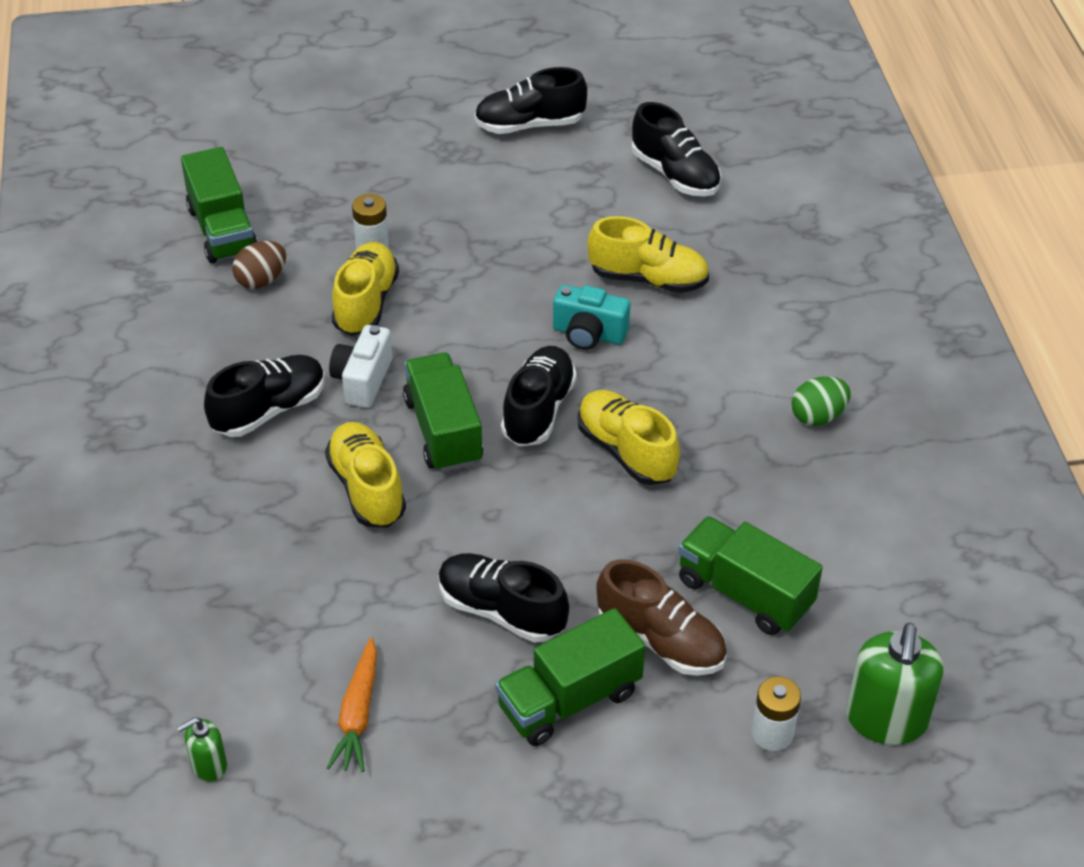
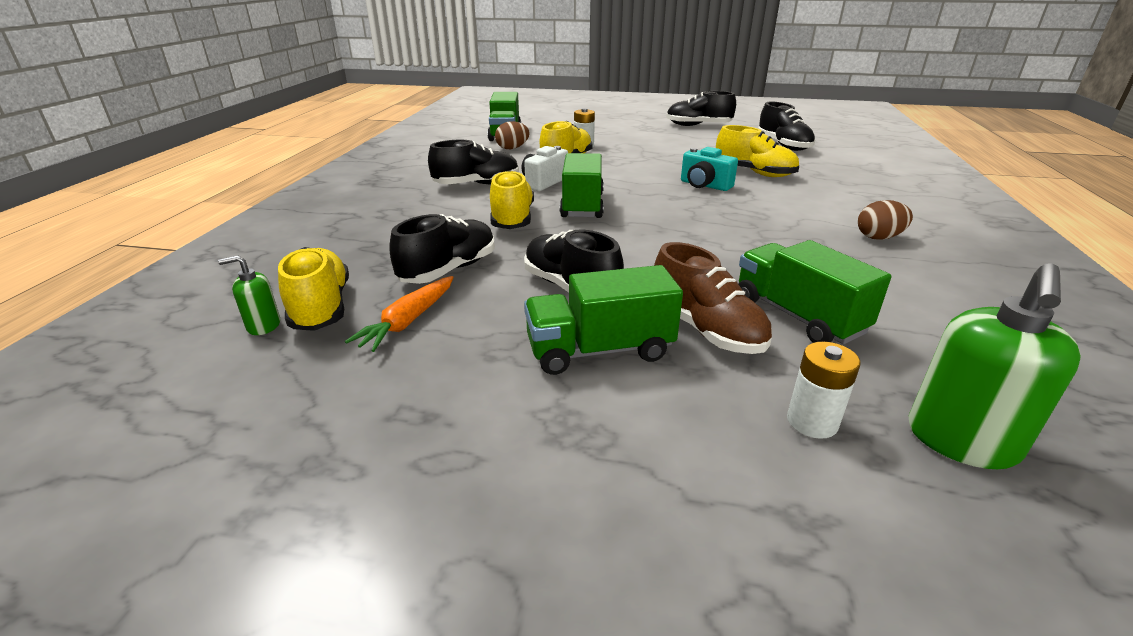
camera: 20 degrees right, 15 degrees down
(538, 410) = (654, 207): black shoe -> black shoe (449, 270)
(626, 451) = (713, 231): yellow shoe -> yellow shoe (321, 307)
(818, 416) = (879, 237): green egg -> brown egg

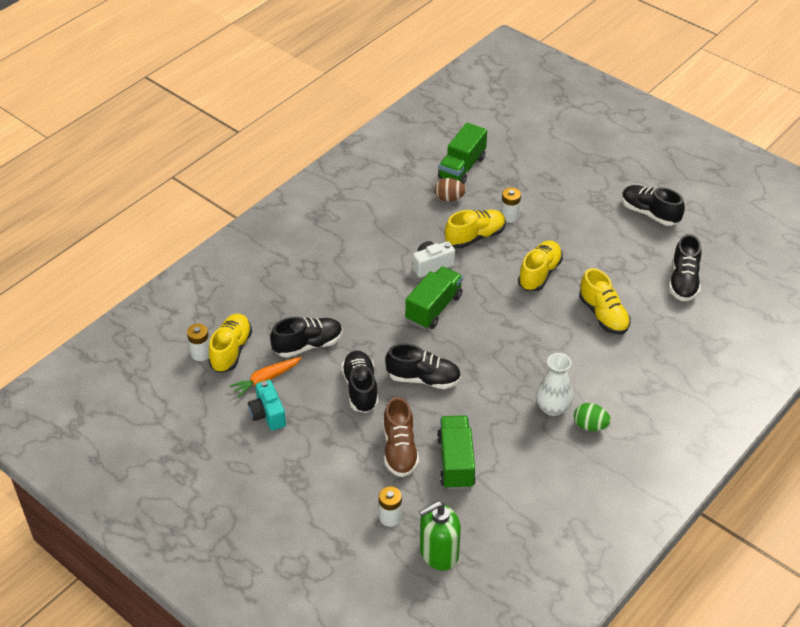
camera: 30 degrees right, 15 degrees up
(263, 326) = (201, 353): green soap dispenser -> white battery
(477, 184) = (384, 250): black shoe -> black shoe (423, 379)
(512, 219) = (377, 306): yellow shoe -> yellow shoe (539, 273)
(599, 350) = (338, 439): green truck -> none
(704, 185) = (544, 317): turquoise camera -> turquoise camera (267, 414)
(819, 236) = (552, 408): none -> white vase
(879, 237) = (590, 426): brown egg -> green egg

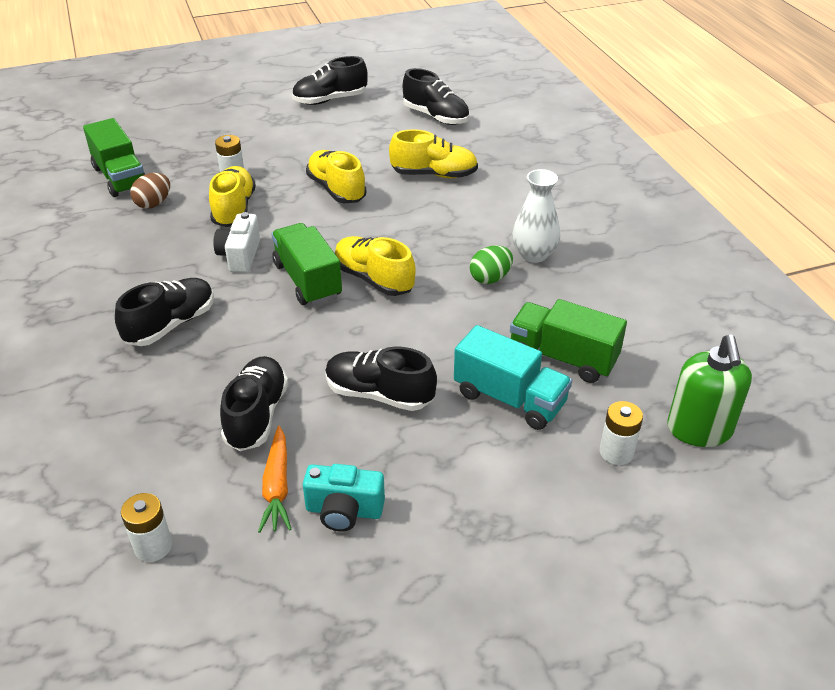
camera: 60 degrees left, 5 degrees down
(231, 350) = (184, 505): yellow shoe -> yellow shoe (373, 279)
(399, 450) = (509, 398): brown shoe -> turquoise truck
(423, 379) = (411, 332): black shoe -> black shoe (171, 324)
(590, 426) = (578, 240): green egg -> green egg (490, 278)

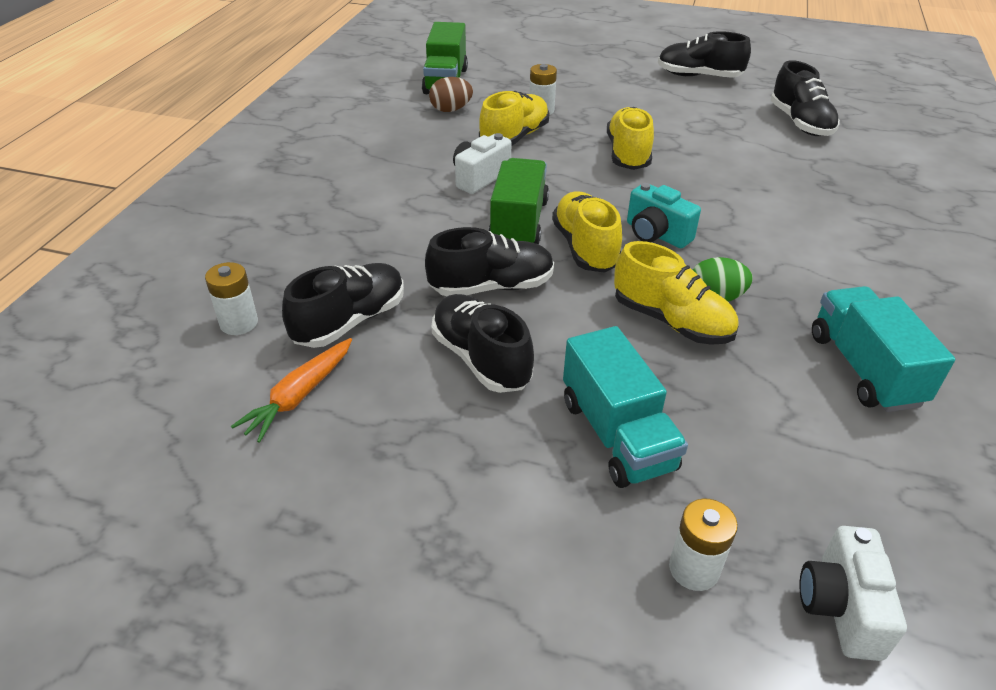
camera: 35 degrees right, 0 degrees up
(153, 546) = (149, 390): white battery -> white battery (239, 323)
(171, 324) = (362, 211): black shoe -> black shoe (492, 287)
(344, 511) = (332, 455): turquoise camera -> turquoise camera (656, 234)
(434, 174) = (746, 175): yellow shoe -> yellow shoe (671, 321)
(534, 254) = (792, 295): white vase -> none
(563, 358) = (725, 422): green truck -> none
(610, 285) = (864, 369): none -> turquoise truck
(699, 430) = (840, 607): green soap dispenser -> white camera

